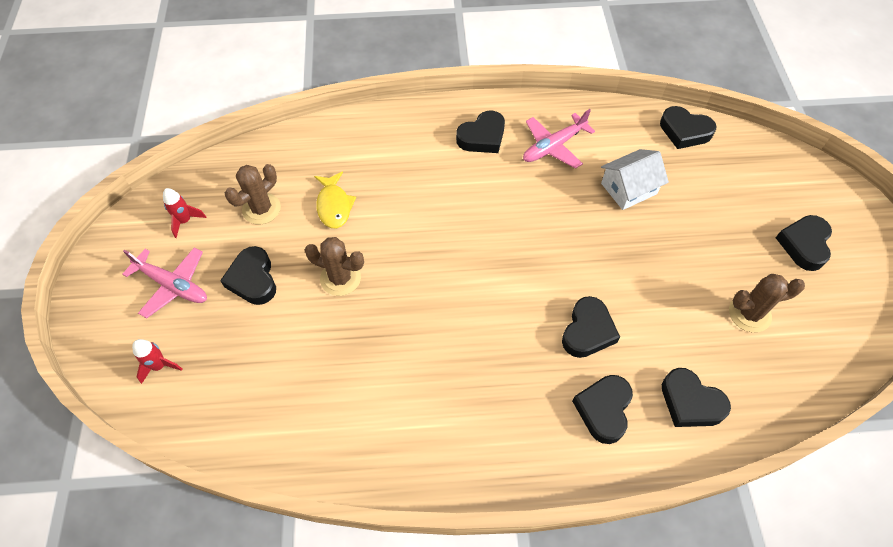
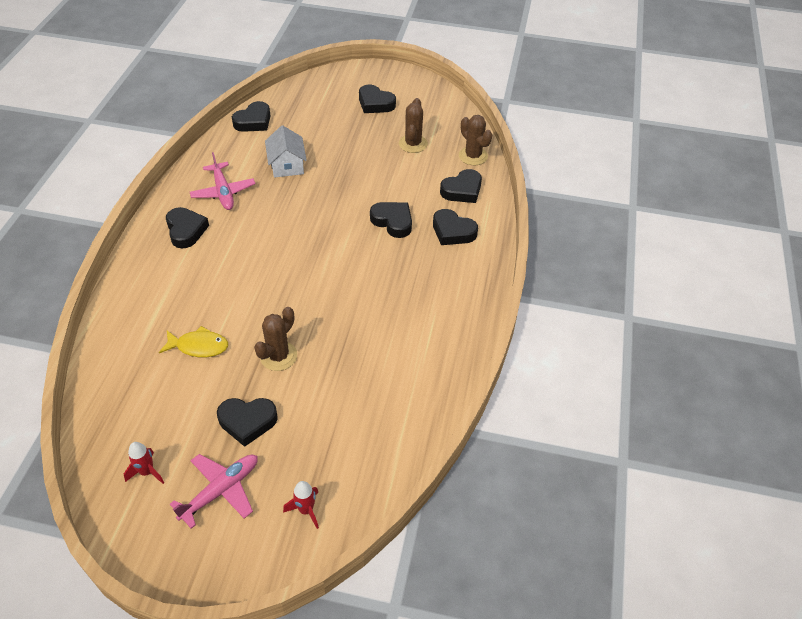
camera: 75 degrees left, 10 degrees down
(261, 209) = (170, 403): brown cactus -> brown cactus (473, 156)

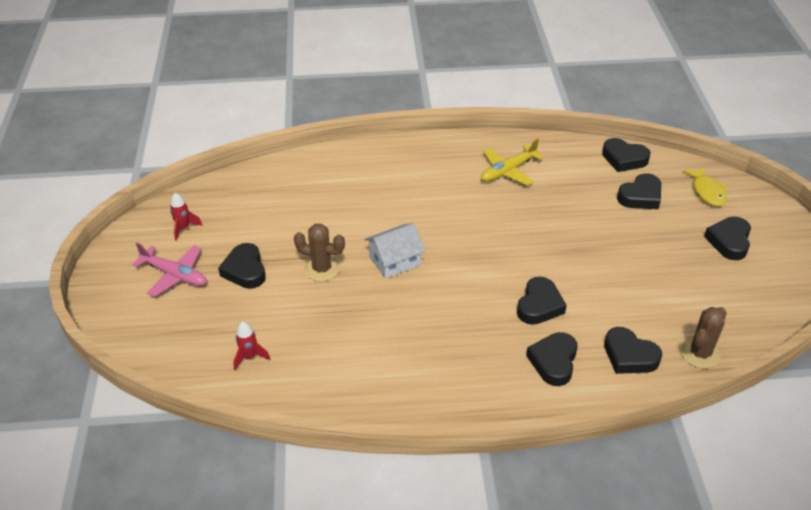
camera: 75 degrees right, 5 degrees down
(186, 230) = (445, 164): black heart -> black heart (640, 196)
(199, 346) = (315, 216): yellow fish -> yellow fish (707, 191)
(223, 192) = (508, 171): pink plane -> yellow plane
(287, 165) = (574, 201): white house -> white house (394, 260)
(306, 510) = (165, 333): red rocket -> red rocket (249, 357)
(413, 144) = (681, 291): brown cactus -> none

